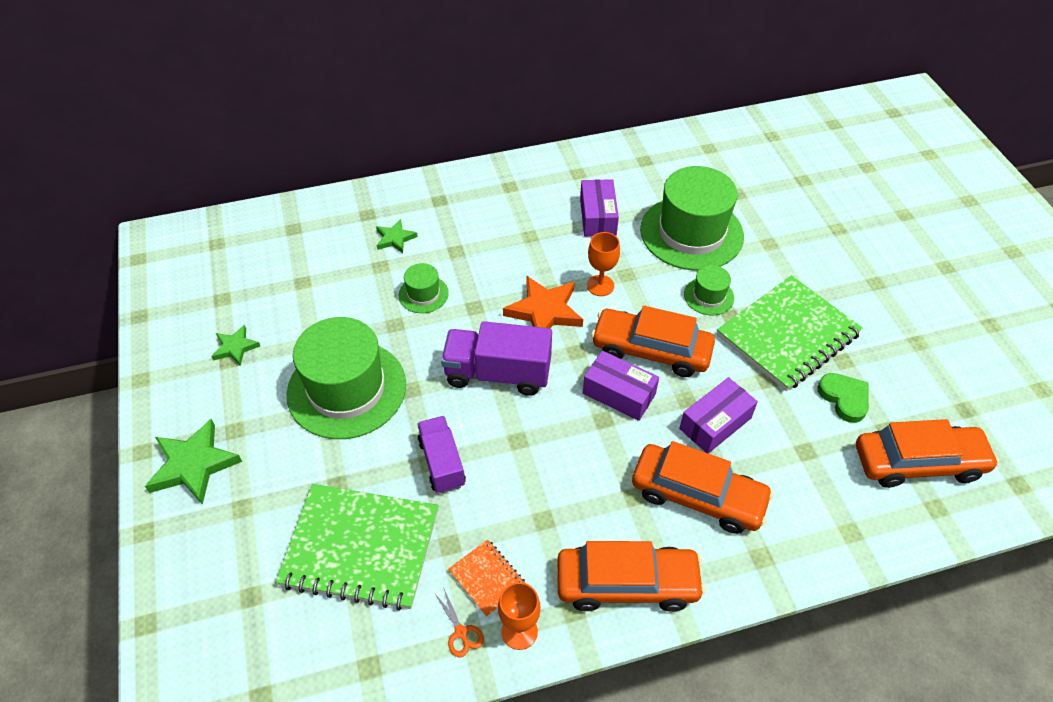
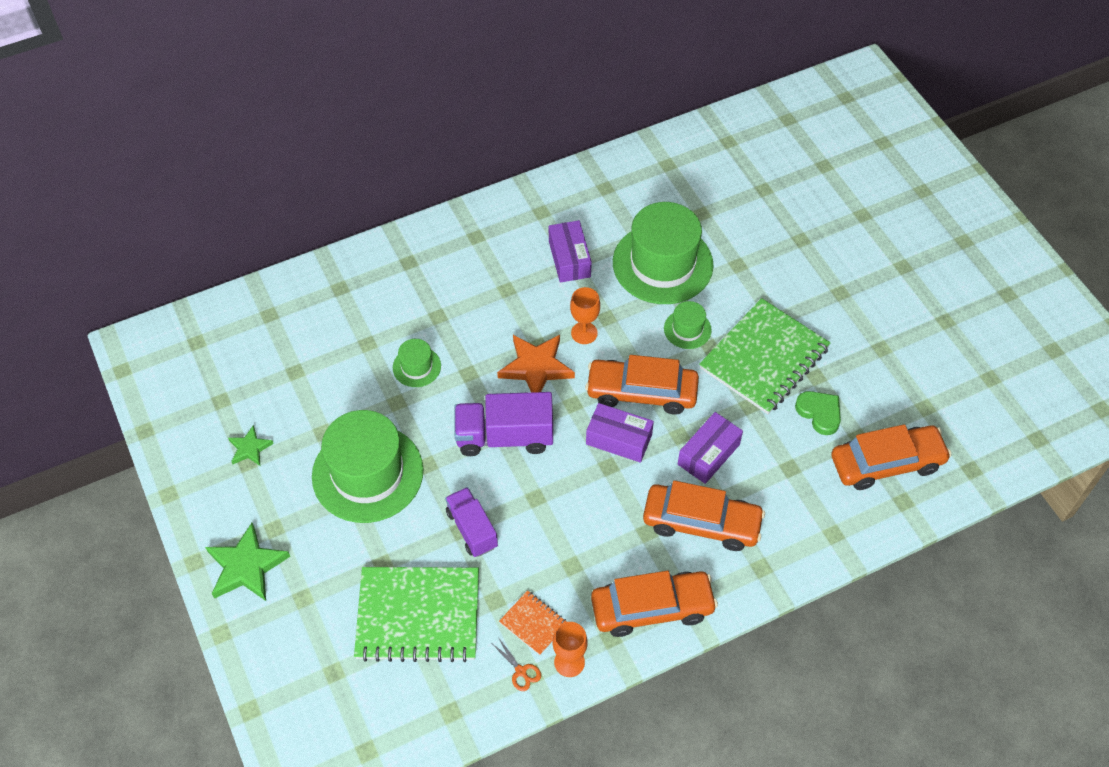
camera: 10 degrees left, 5 degrees up
(395, 238) = (374, 311): green star -> none

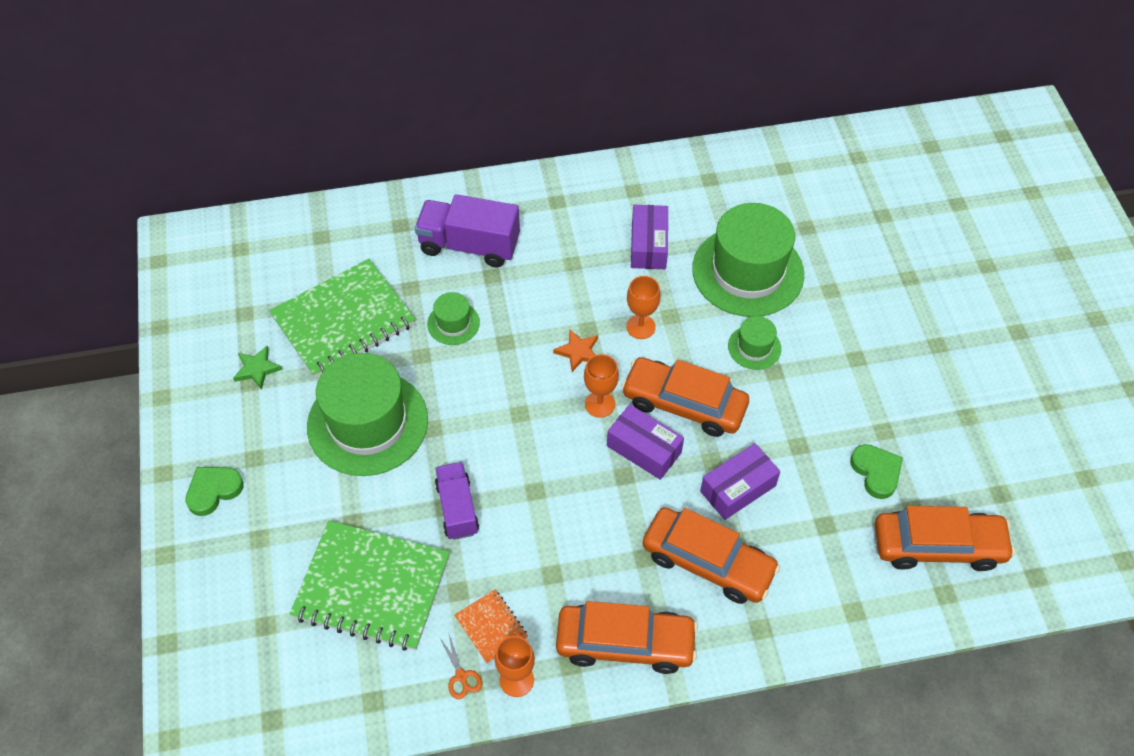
camera: 15 degrees right, 0 degrees up
(246, 566) = (213, 491): green star -> green heart
(504, 436) = (522, 418): purple truck -> purple truck (469, 245)
(536, 367) = (578, 352): orange star -> orange star, size x0.57
(569, 409) = (600, 404): none -> orange goblet
(764, 358) = (830, 398): green notebook -> green notebook (343, 321)

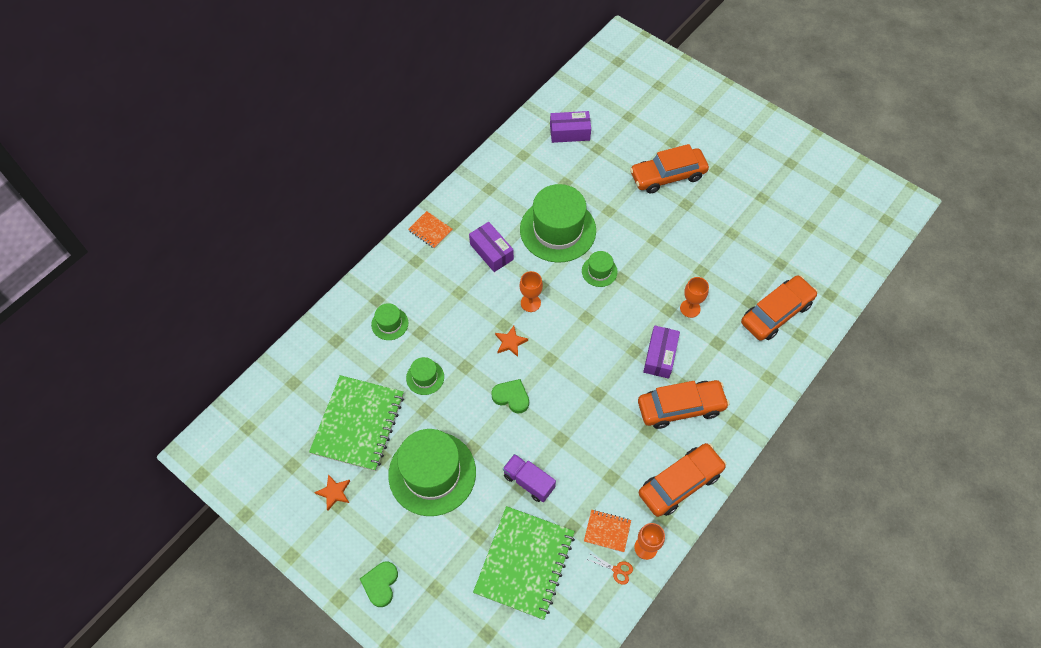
camera: 40 degrees left, 5 degrees up
(257, 369) = (334, 492): green star -> orange star
(372, 587) = (525, 563): green notebook -> green notebook turned 45 degrees counterclockwise
(469, 245) = (389, 324): purple truck -> green hat
(600, 404) = (549, 363): orange goblet -> orange goblet (690, 308)
(602, 181) = (430, 230): none -> orange notebook
(644, 449) = (595, 371): purple box -> purple box (569, 132)
(684, 404) = (592, 330): orange car -> orange car (667, 176)
(876, 472) = (716, 296): green heart -> green heart (511, 397)

